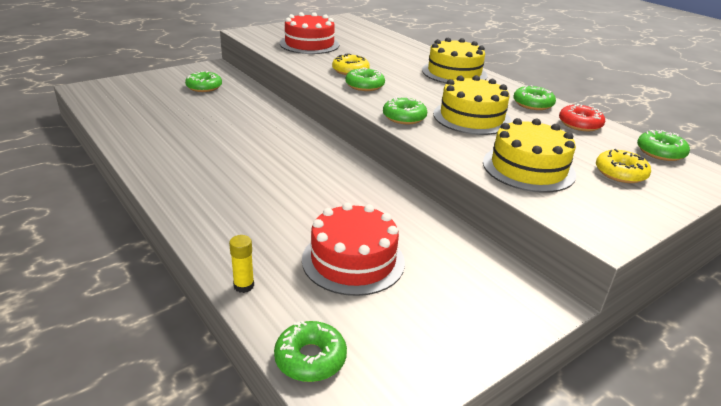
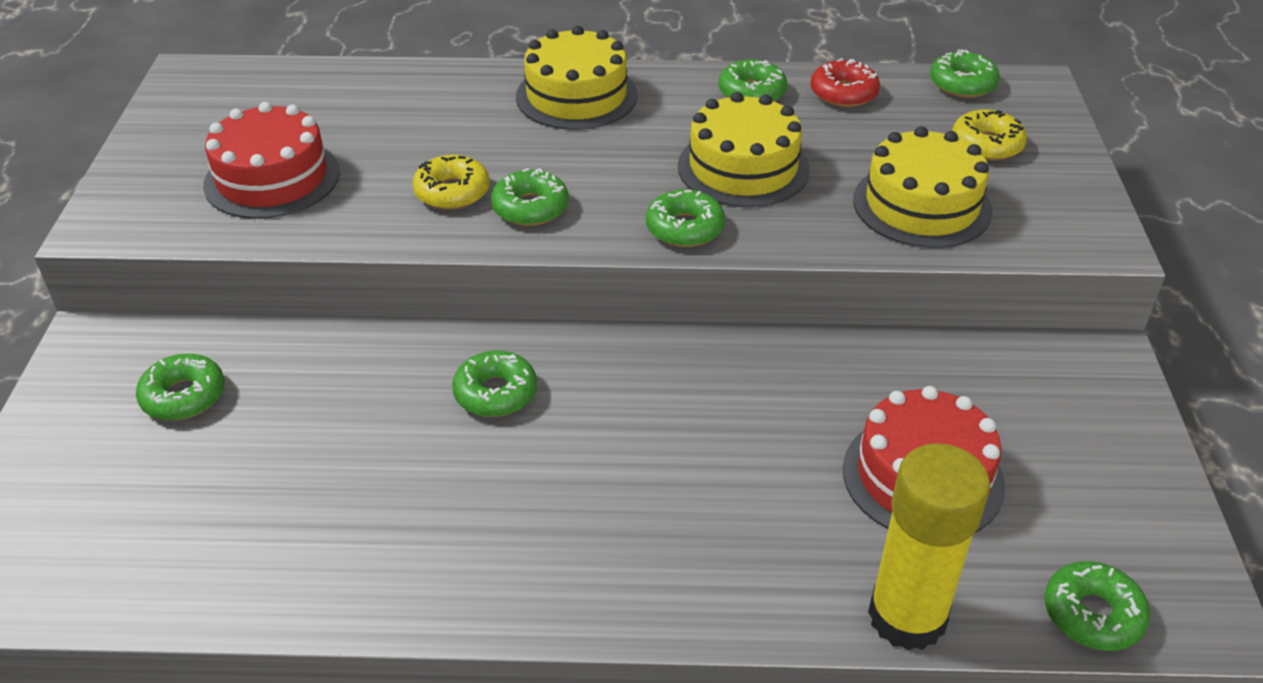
camera: 50 degrees left, 10 degrees up
(244, 286) = (907, 617): yellow glue stick -> yellow glue stick, size x2.40
(273, 136) = (495, 393): none -> green donut

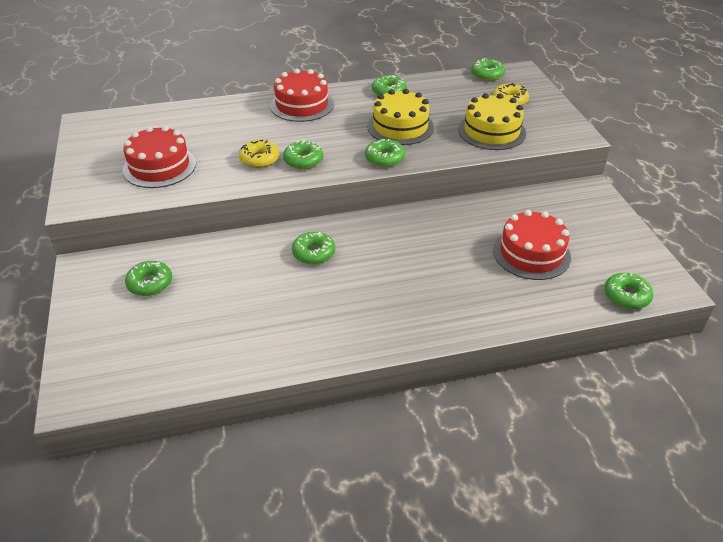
camera: 15 degrees left, 0 degrees up
(576, 96) = (302, 105): yellow cake -> red cake
(843, 93) = (433, 86): red donut -> none
(907, 617) = (548, 313): yellow glue stick -> none

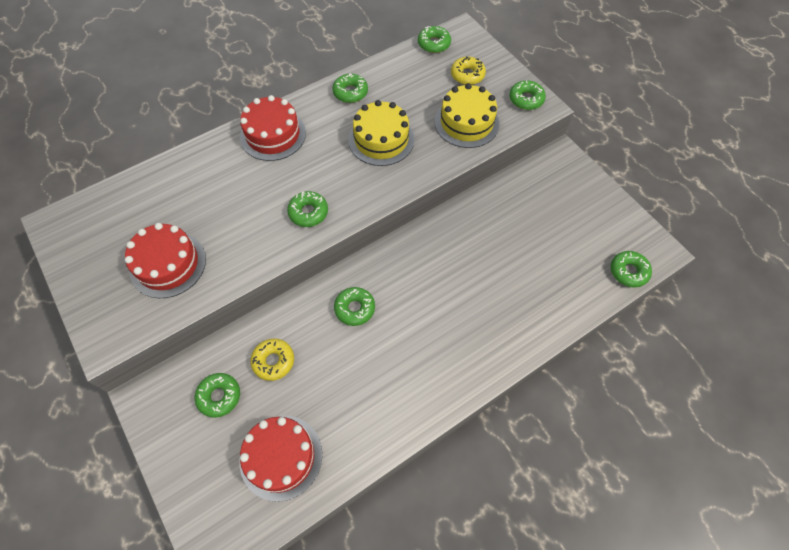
camera: 20 degrees left, 20 degrees up
(259, 159) = (264, 223): yellow donut -> yellow donut (273, 361)
(384, 158) = (384, 187): green donut -> green donut (526, 99)
(531, 253) = (539, 248): red cake -> red cake (281, 457)

